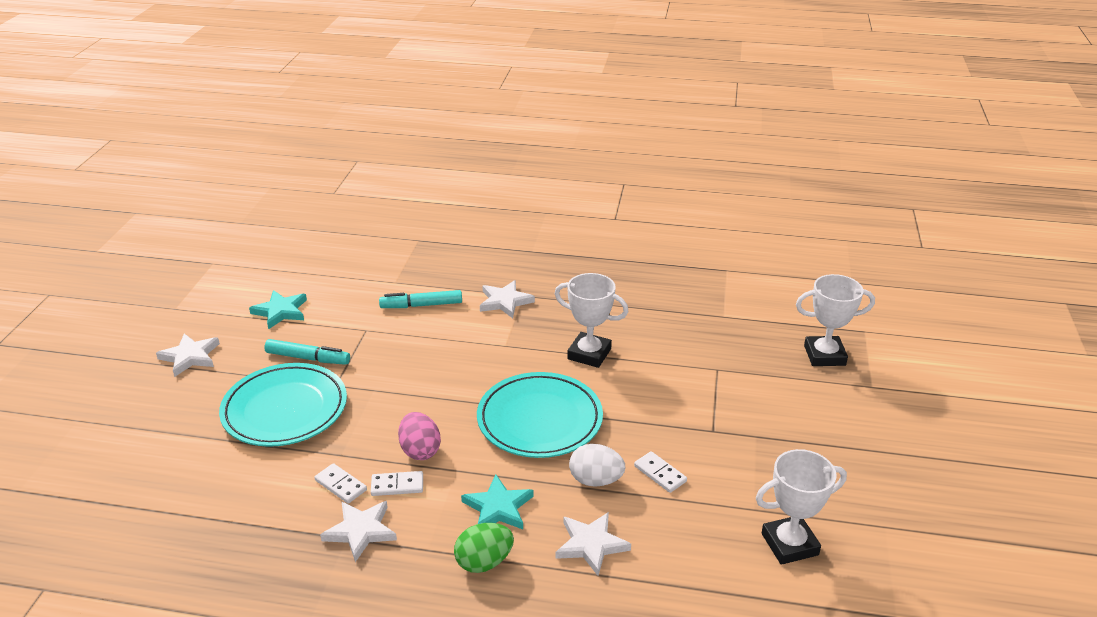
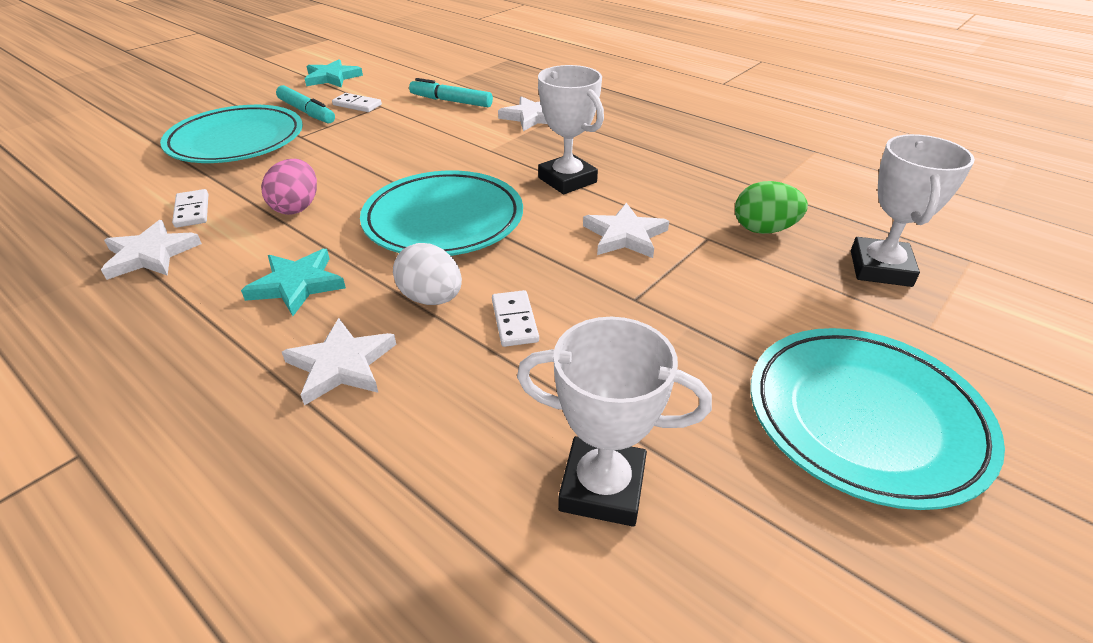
camera: 30 degrees right, 5 degrees up
(190, 357) = (225, 88): white star -> white star (625, 235)
(397, 485) = (236, 229): white domino -> white domino (357, 105)
(484, 562) = (211, 332): green egg -> green egg (764, 229)
(824, 355) = (880, 268): white trophy -> white trophy turned 75 degrees clockwise
(875, 454) = (865, 418): none -> turquoise plate

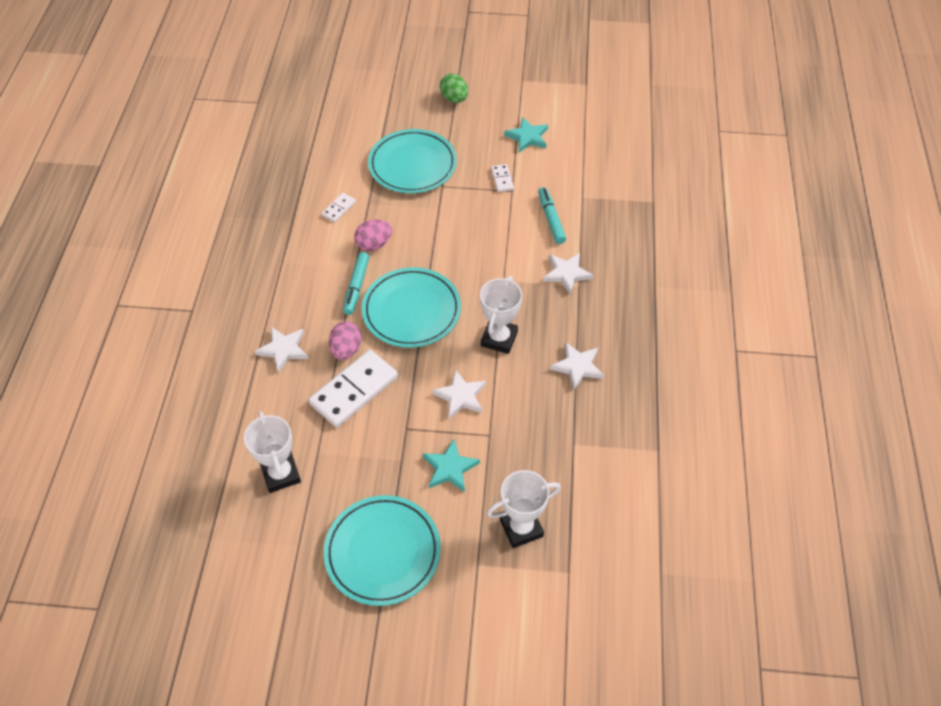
camera: 55 degrees right, 15 degrees up
(150, 255) = (298, 226): white star -> white star (577, 367)
(297, 285) = (318, 294): turquoise star -> turquoise star (450, 468)
(306, 112) = (471, 165): turquoise marker -> turquoise marker (356, 287)
(431, 298) = (346, 350): white egg -> pink egg
(515, 321) = (354, 390): white domino -> white domino, size x2.13
(764, 229) = (520, 458): green egg -> green egg (454, 99)

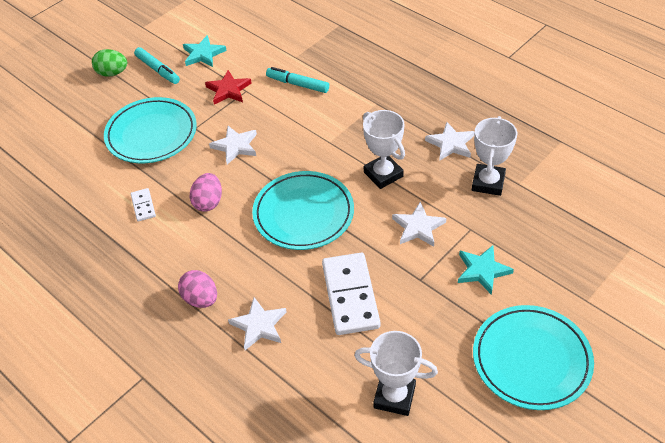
camera: 50 degrees left, 5 degrees down
(346, 350) = (302, 279): pink egg -> pink egg (201, 299)
(356, 287) = (241, 237): turquoise marker -> turquoise marker (158, 70)
(502, 179) = (228, 90): white domino -> red star
(521, 528) = (572, 255): white trophy -> white trophy (488, 183)
(566, 274) = (358, 103): white star -> white star (235, 146)

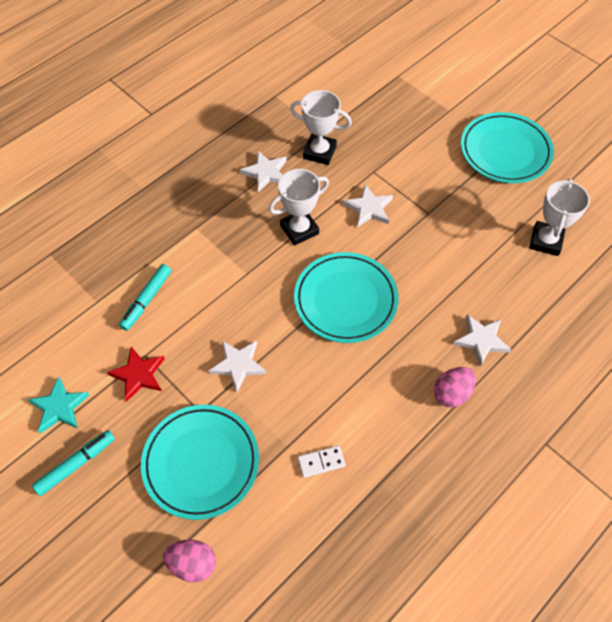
camera: 90 degrees left, 10 degrees up
(112, 73) = (66, 527): green egg -> none
(208, 202) = (322, 391): pink egg -> pink egg (192, 564)
(350, 295) = (446, 265): white domino -> none
(482, 270) = (419, 169): turquoise star -> none

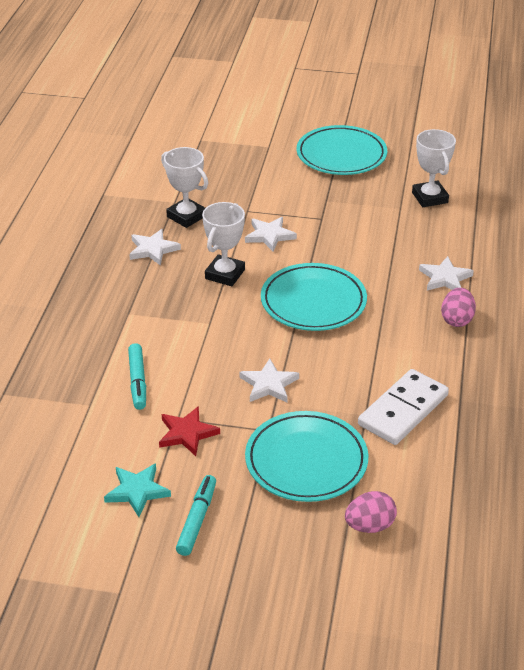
camera: 35 degrees left, 20 degrees down
(319, 152) = (186, 216): white trophy -> white trophy turned 60 degrees clockwise
(321, 462) = (403, 410): white domino -> white domino, size x2.13

